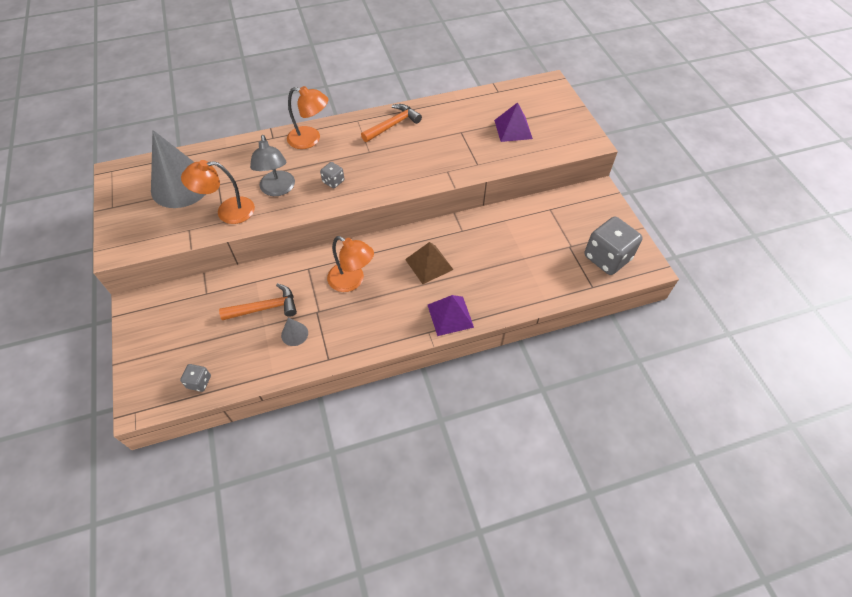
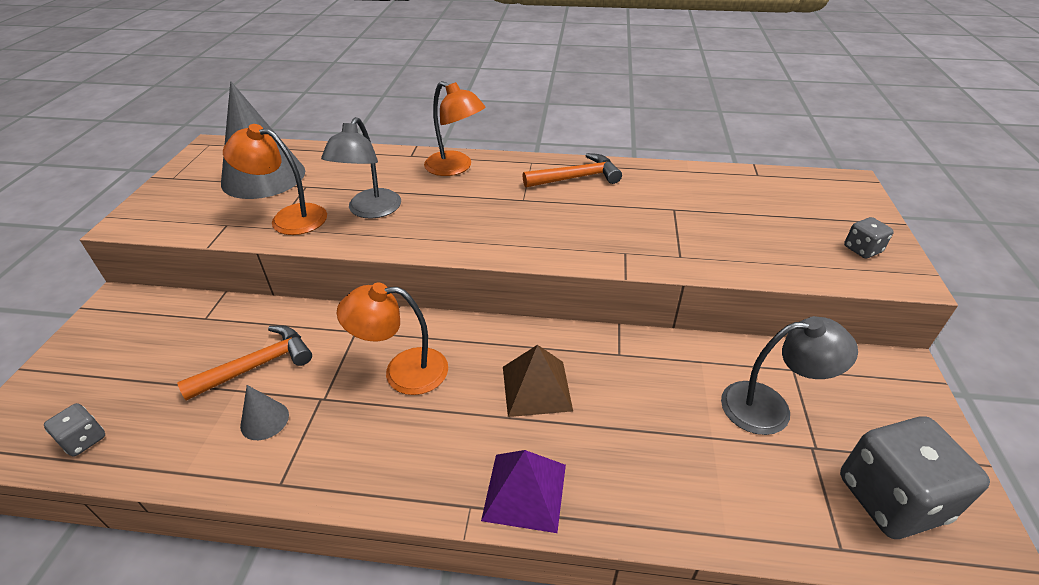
camera: 25 degrees right, 15 degrees down
(265, 308) = (258, 365): orange hammer -> orange hammer turned 45 degrees counterclockwise
(333, 181) = (449, 221): grey dice -> grey dice (862, 249)
(352, 281) = (403, 371): orange lamp -> orange lamp turned 120 degrees clockwise
(513, 129) = (763, 225): purple pyramid -> none
(545, 233) = (770, 407): none -> grey lamp

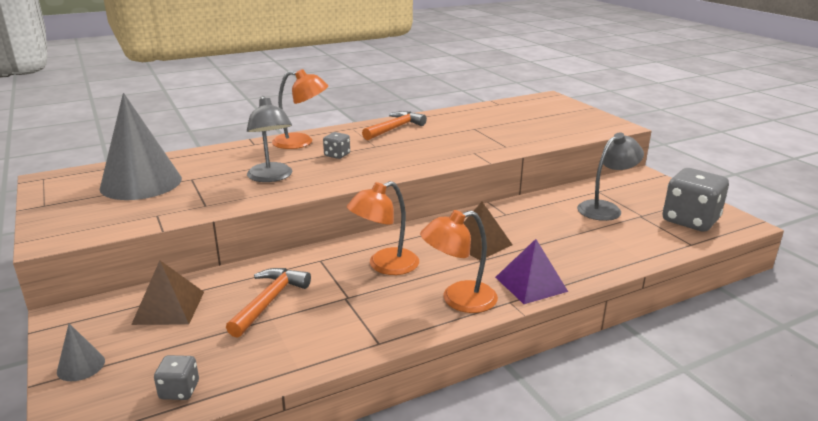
camera: 35 degrees left, 15 degrees down
(183, 330) = (169, 307): none -> brown pyramid
(264, 420) = (320, 322): grey cone -> grey cone (81, 366)
(289, 218) = (209, 197): orange lamp -> orange lamp (458, 300)
(862, 249) = (588, 121): grey dice -> grey dice (337, 155)

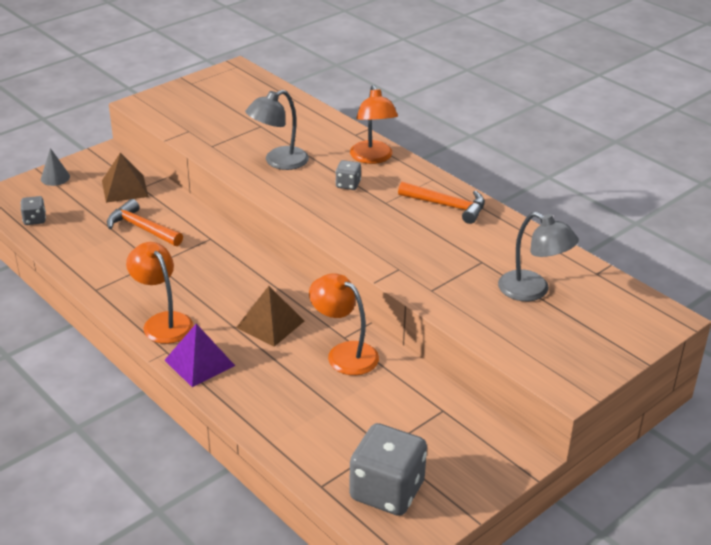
camera: 75 degrees right, 10 degrees up
(141, 183) = (243, 107): grey cone -> none
(269, 301) = (142, 228): orange hammer -> orange hammer turned 150 degrees counterclockwise
(384, 266) = (210, 274): orange lamp -> orange lamp (344, 353)
(605, 208) = (392, 415): grey lamp -> grey lamp (532, 291)

